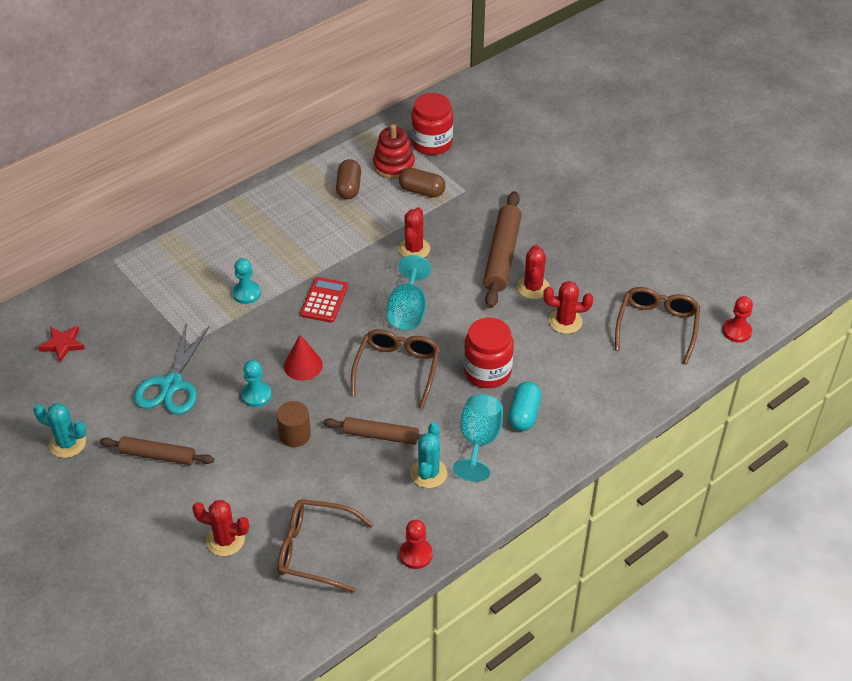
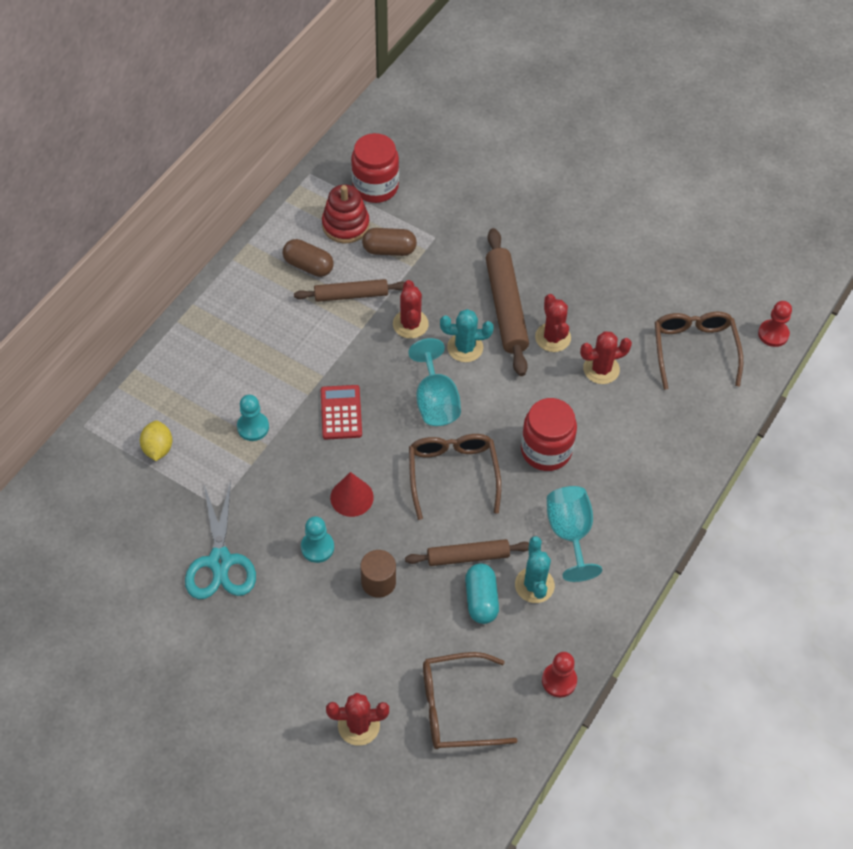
camera: 20 degrees left, 10 degrees up
(63, 344) = (76, 547): red star -> none
(67, 443) = (137, 665): turquoise cactus -> turquoise cactus (465, 347)
(158, 455) = (243, 650): brown rolling pin -> brown rolling pin (351, 295)
(163, 290) = (158, 448): none -> yellow lemon
(349, 188) = (308, 266): brown capsule -> brown capsule turned 45 degrees counterclockwise
(524, 414) = (602, 489): turquoise capsule -> turquoise capsule (481, 599)

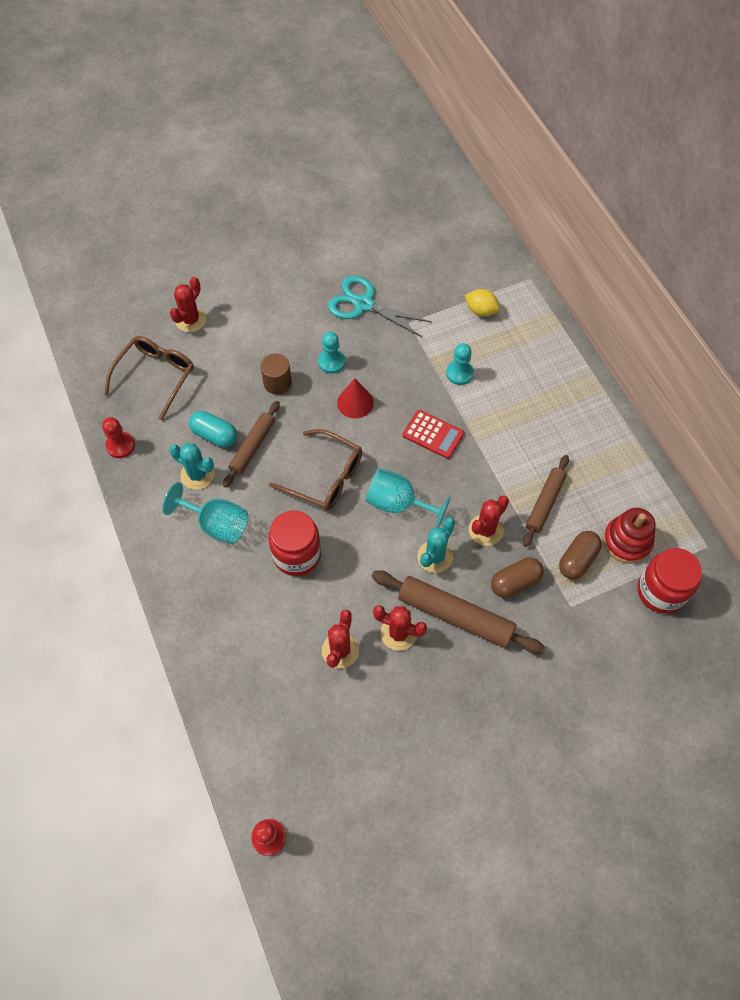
camera: 125 degrees right, 5 degrees up
(308, 266) = (596, 489): brown capsule -> brown capsule (515, 582)
(410, 324) = (486, 530): red cactus -> red cactus turned 75 degrees counterclockwise
(694, 350) = (304, 747): brown glasses -> none

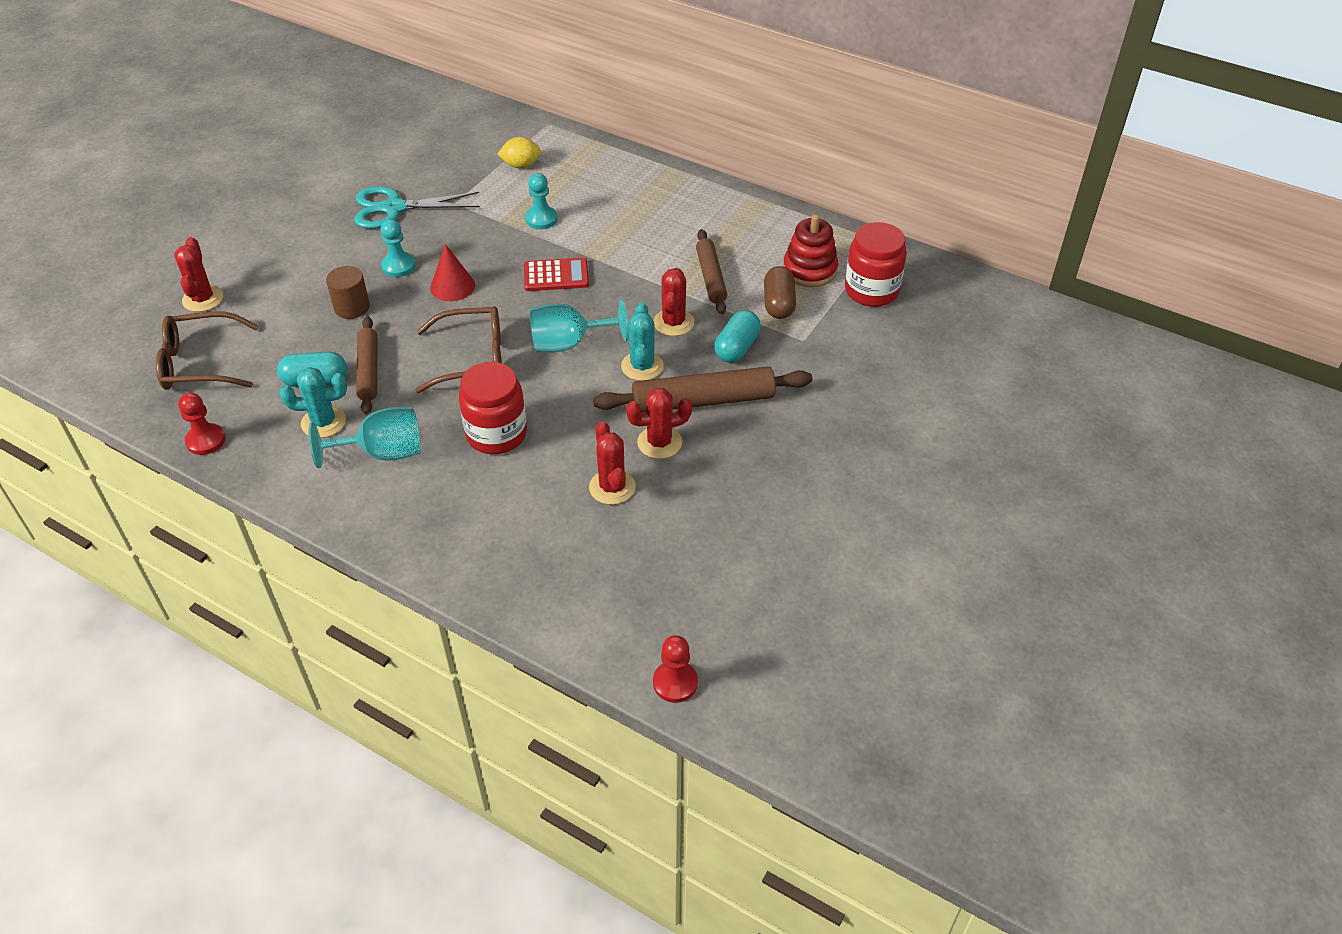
camera: 35 degrees left, 15 degrees down
(155, 376) = (199, 363): brown glasses -> brown glasses turned 90 degrees counterclockwise
(515, 582) = (737, 348): brown capsule -> turquoise capsule

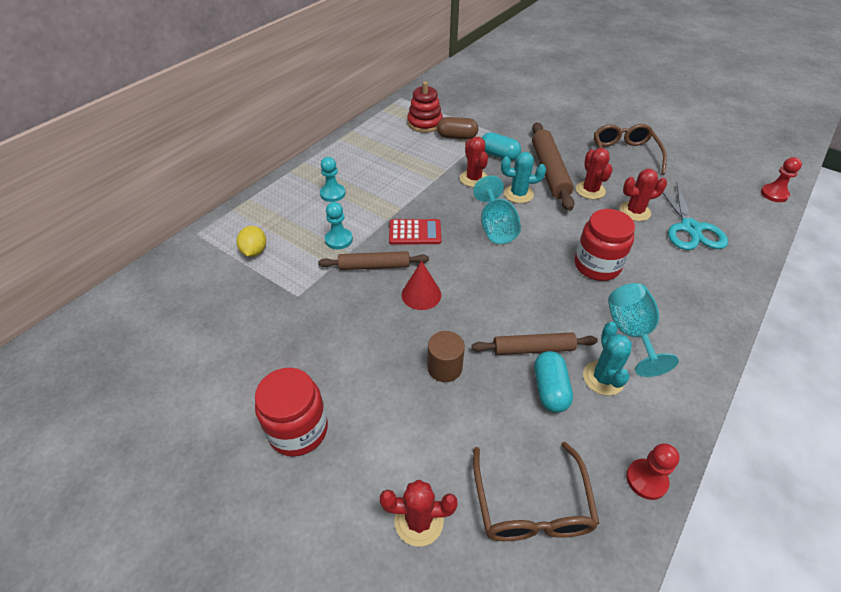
camera: 85 degrees left, 0 degrees up
(394, 208) = (291, 342): turquoise scissors -> turquoise scissors (690, 228)
(398, 266) = (386, 334): turquoise pawn -> turquoise pawn (332, 194)
(472, 358) = (514, 280): brown glasses -> brown glasses (624, 155)
(556, 275) = (415, 232): red calculator -> red calculator turned 90 degrees clockwise
(673, 322) = (473, 178): red cactus -> red cactus turned 60 degrees clockwise
(711, 277) = (427, 160): brown rolling pin -> brown rolling pin (374, 266)
(871, 291) = (447, 105): red jar -> red jar (298, 430)

